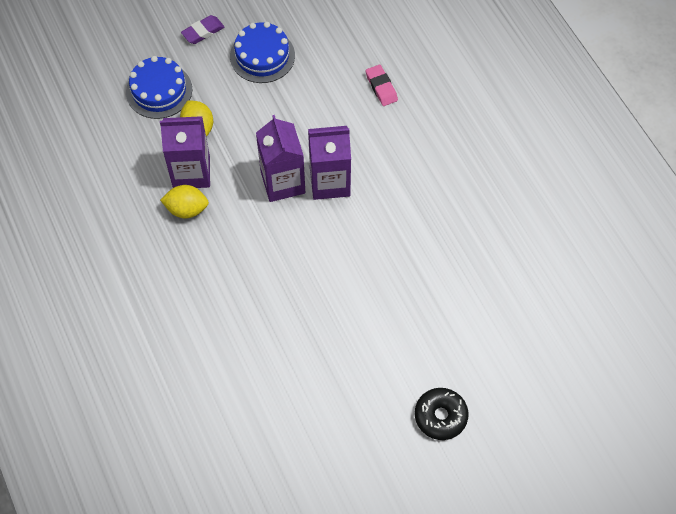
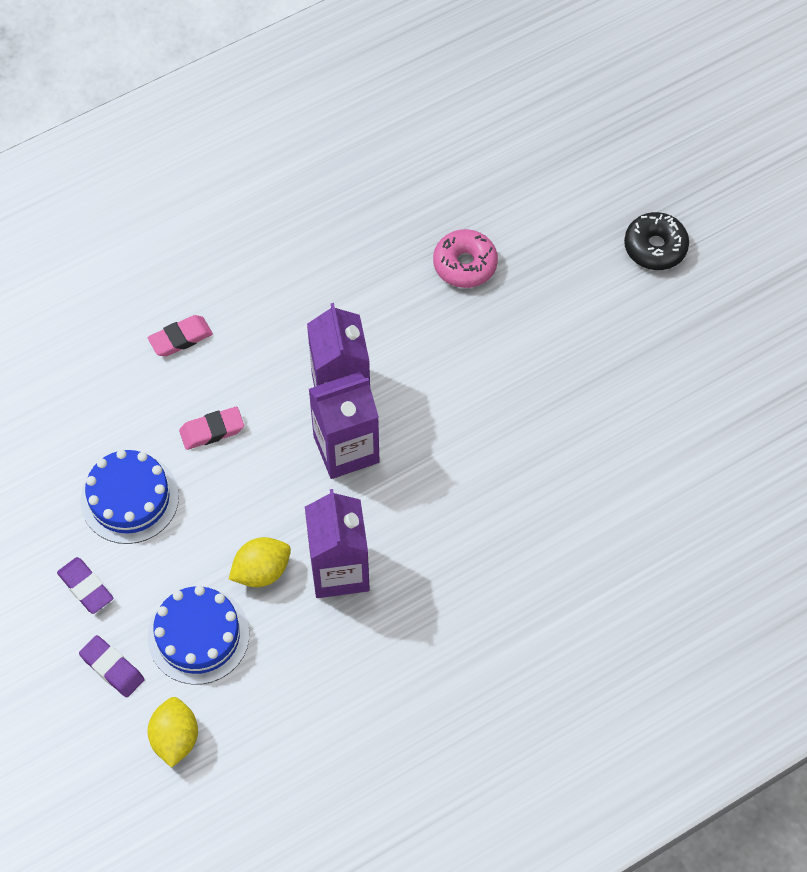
camera: 95 degrees left, 0 degrees up
(146, 45) = (112, 668): none -> purple eraser
(187, 209) = (400, 568): yellow lemon -> yellow lemon (175, 738)
(307, 103) = (212, 430): none -> pink eraser
(432, 272) = (465, 264): none -> pink donut

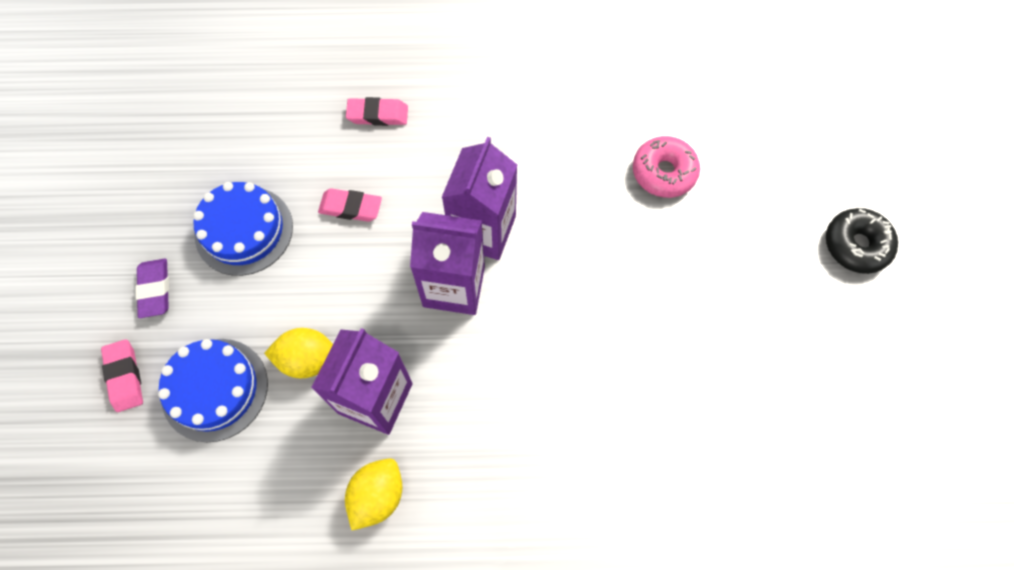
camera: 30 degrees right, 5 degrees up
(112, 668) = (125, 377): purple eraser -> pink eraser
(175, 738) = (129, 477): yellow lemon -> yellow lemon (377, 496)

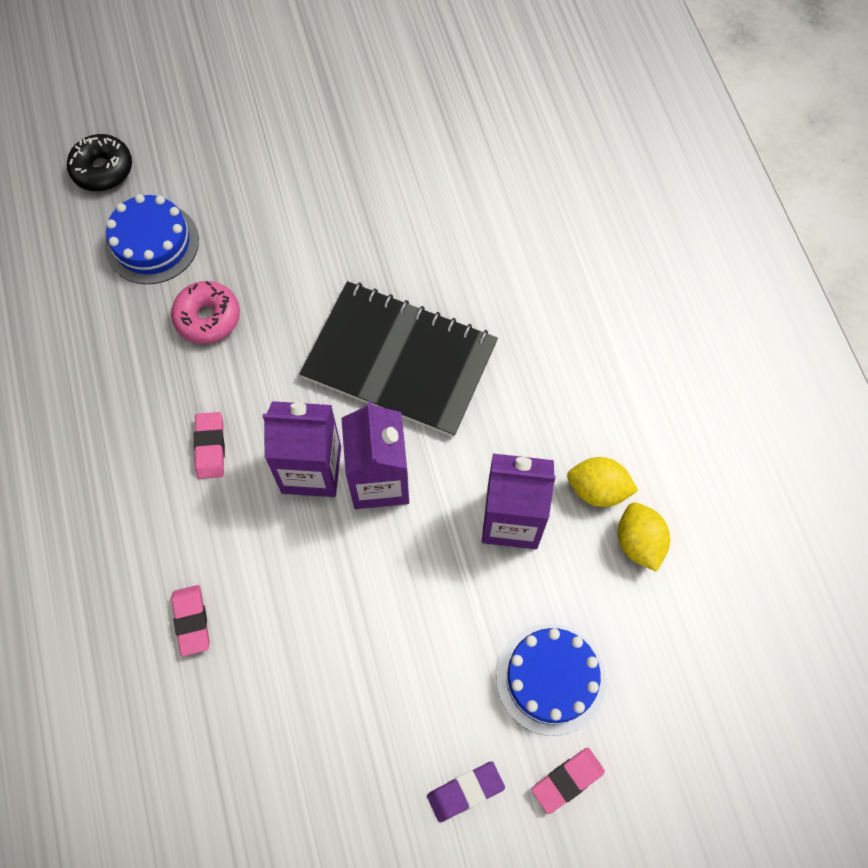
camera: 105 degrees left, 0 degrees up
(244, 230) = (371, 720): blue cake -> blue cake (152, 243)
(308, 359) = (493, 597): yellow lemon -> yellow lemon (639, 542)
(351, 207) = (316, 612): pink eraser -> pink eraser (210, 447)
(576, 335) = (400, 360): none -> black notebook
(856, 245) = (251, 152): black donut -> black donut (102, 169)

